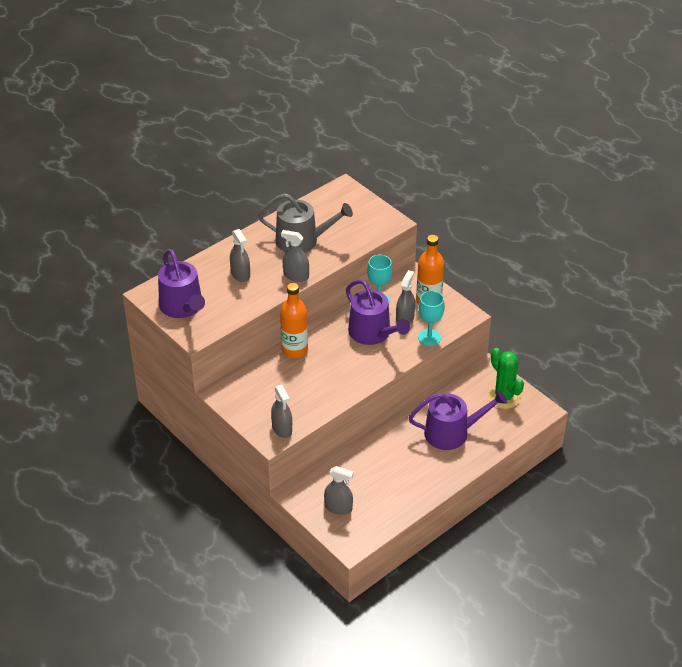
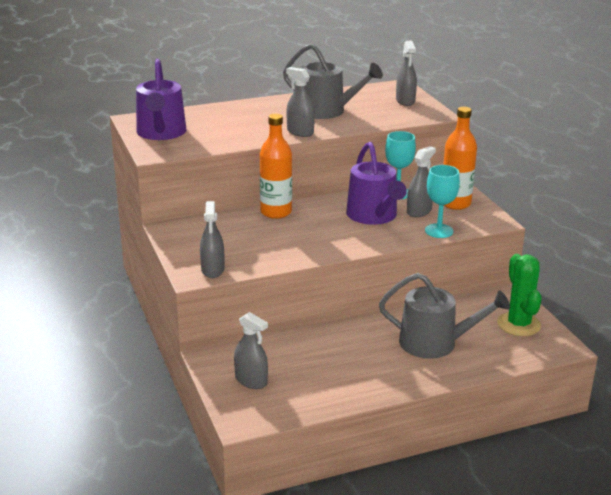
camera: 20 degrees right, 15 degrees down
(240, 274) = (241, 122): grey spray bottle -> grey spray bottle (405, 101)
(452, 433) = (435, 343): purple watering can -> grey watering can

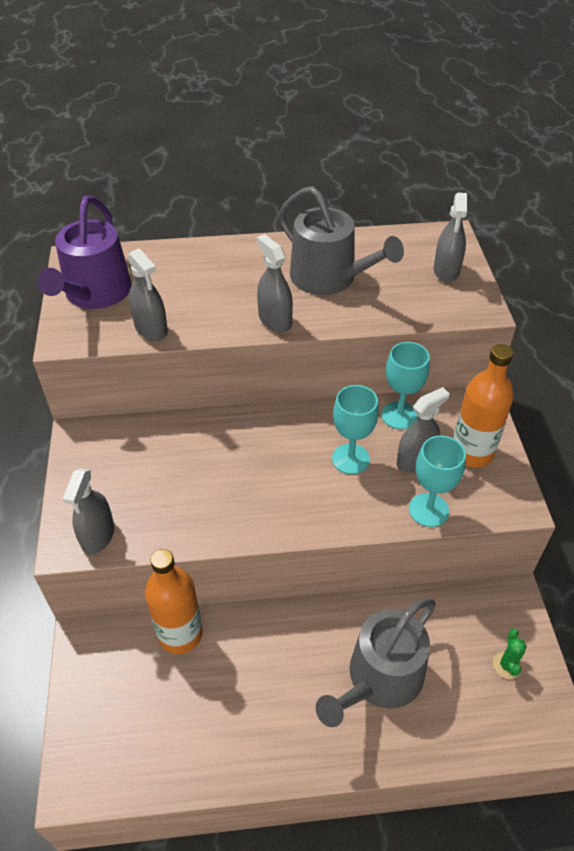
camera: 15 degrees right, 20 degrees up
(251, 381) = (117, 701): grey spray bottle -> grey spray bottle (151, 329)
(276, 212) = (225, 427): orange bottle -> orange bottle (180, 634)
(374, 216) = (350, 459): purple watering can -> turquoise goblet
(435, 343) = (379, 679): grey watering can -> grey watering can turned 105 degrees clockwise
(518, 324) = (507, 665): green cactus -> green cactus, size x0.48

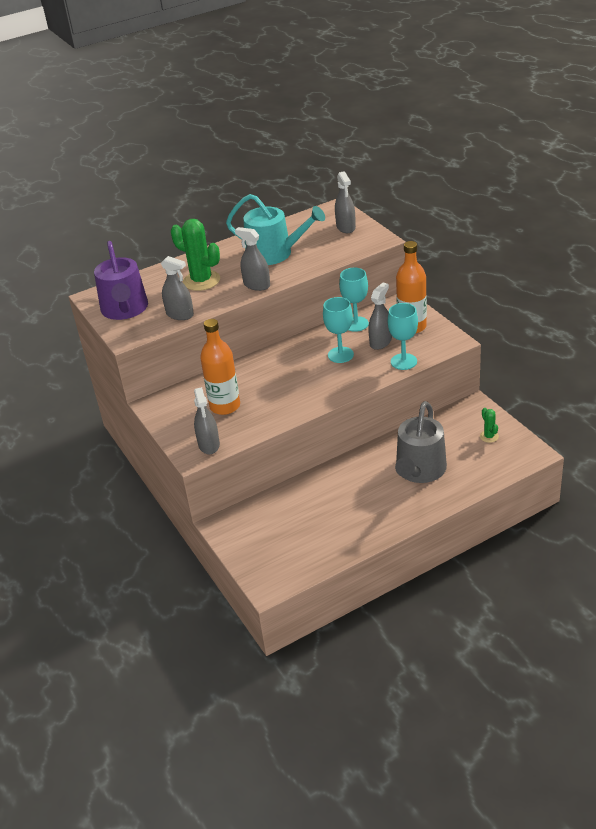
camera: 20 degrees left, 10 degrees down
(180, 634) = (282, 498): orange bottle -> orange bottle (225, 406)
(213, 285) = (201, 281): none -> green cactus
(329, 278) = (275, 253): grey watering can -> turquoise watering can

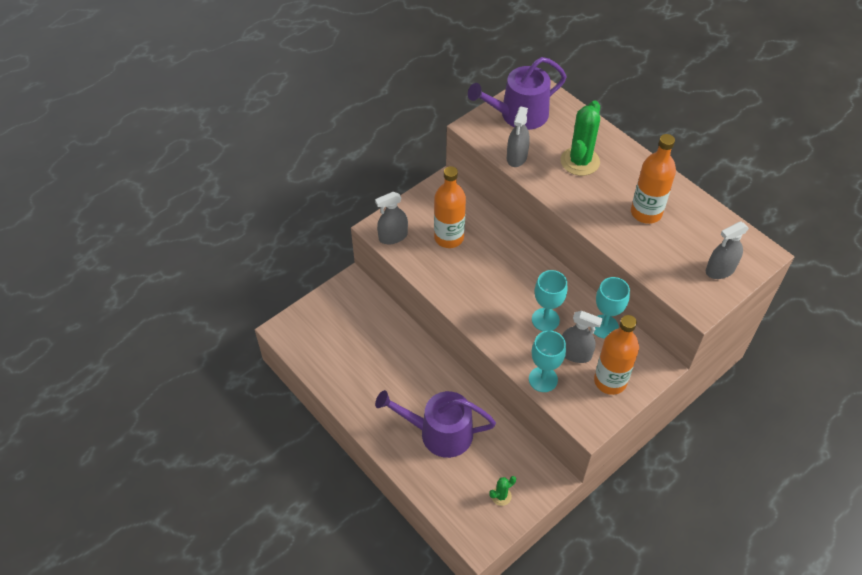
camera: 75 degrees right, 15 degrees up
(256, 285) = (580, 208): grey spray bottle -> none
(275, 253) = (646, 213): turquoise watering can -> orange bottle
(419, 470) = (439, 433): grey watering can -> purple watering can

